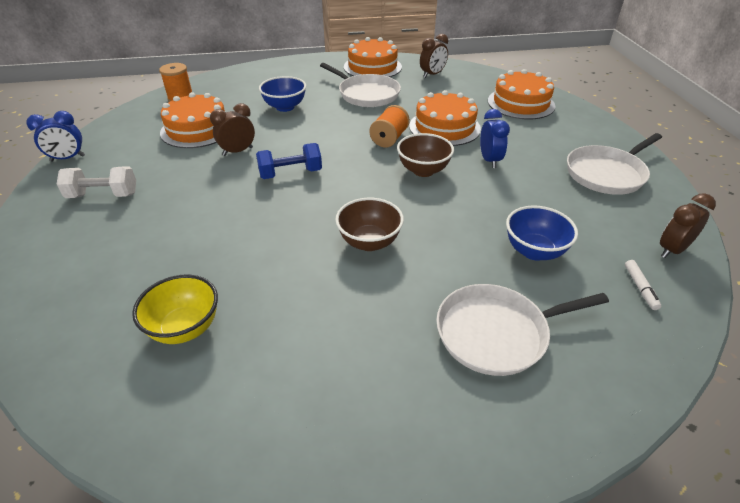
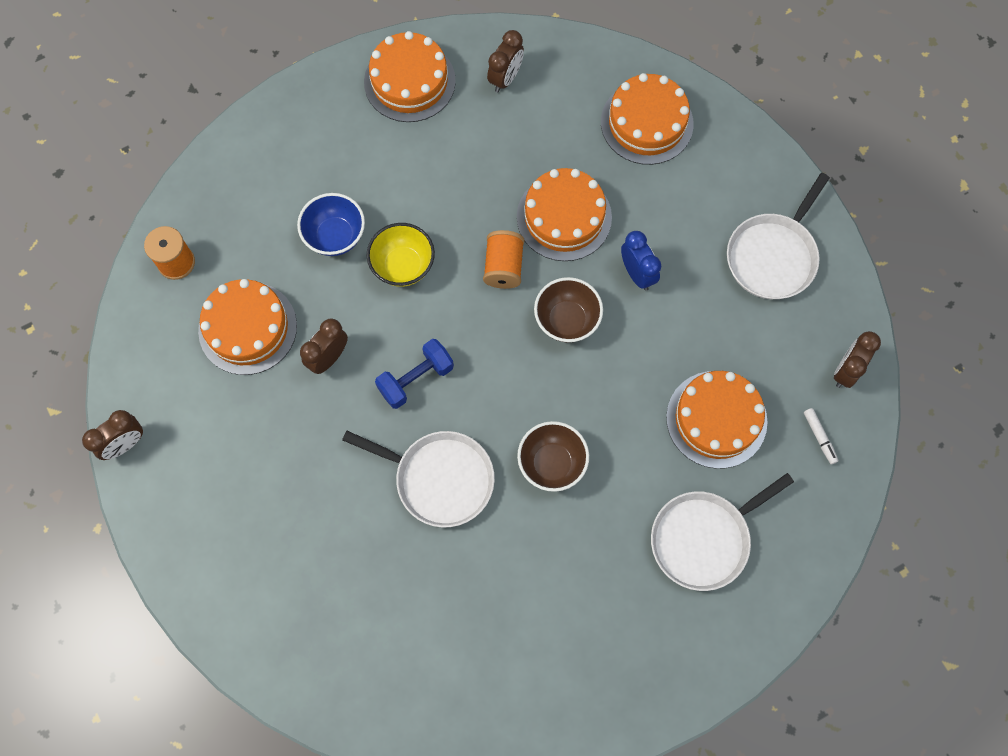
camera: 20 degrees left, 30 degrees up
(68, 158) = (125, 444): blue clock -> brown clock
(103, 195) = (222, 492): white dumbbell -> none
(185, 328) = (433, 632): yellow bowl -> yellow bowl (403, 266)
(366, 94) = (432, 165): white pan -> white pan (439, 479)
(534, 251) = (716, 419): blue bowl -> orange cake

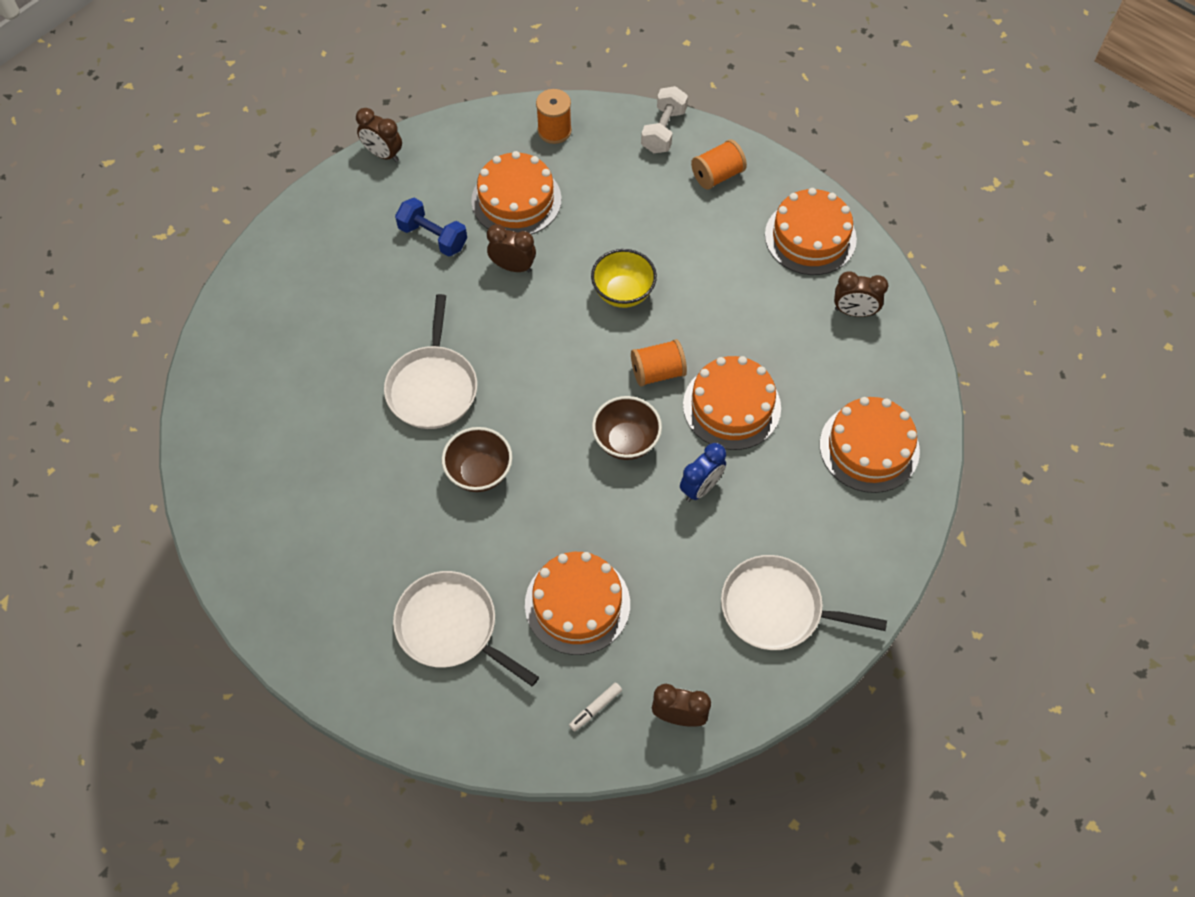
camera: 70 degrees right, 10 degrees down
(225, 160) = (663, 130): none -> white dumbbell
(303, 133) = (717, 175): none -> orange spool
(335, 236) = (629, 233): blue bowl -> none
(416, 379) = (519, 338): blue dumbbell -> blue dumbbell (433, 237)

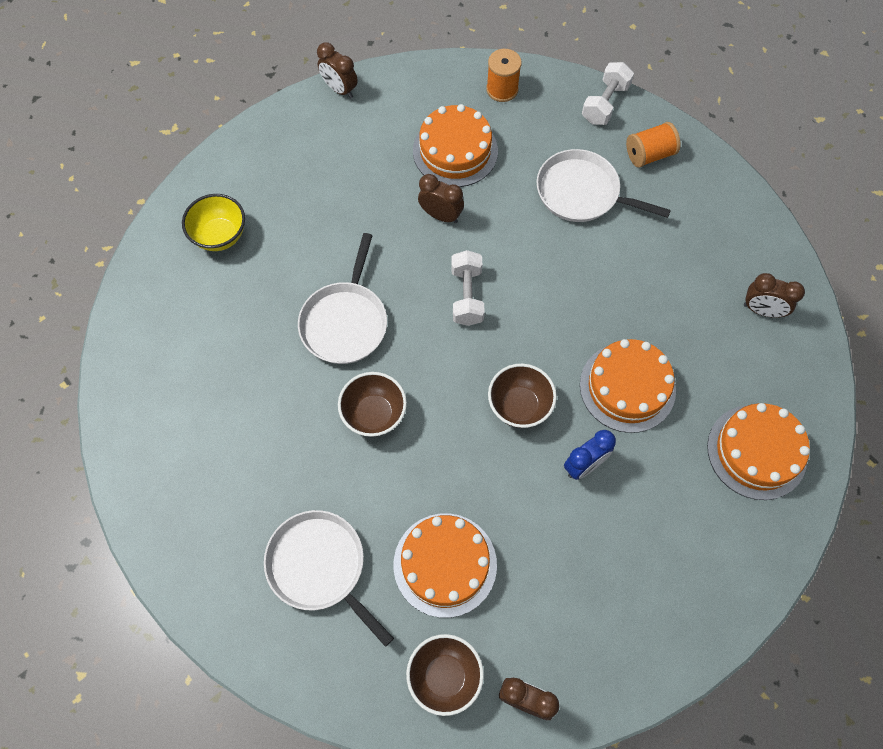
camera: 10 degrees right, 5 degrees up
(433, 237) = (371, 175): blue dumbbell -> none
(554, 342) = (467, 296): none -> white dumbbell
(595, 708) = (444, 676): white marker -> brown bowl
(623, 293) = (540, 257): yellow bowl -> yellow bowl (220, 236)
(657, 372) = (561, 341): orange spool -> none
(777, 608) = (640, 603): white pan -> white pan (582, 193)
(810, 237) = (730, 229): orange cake -> none

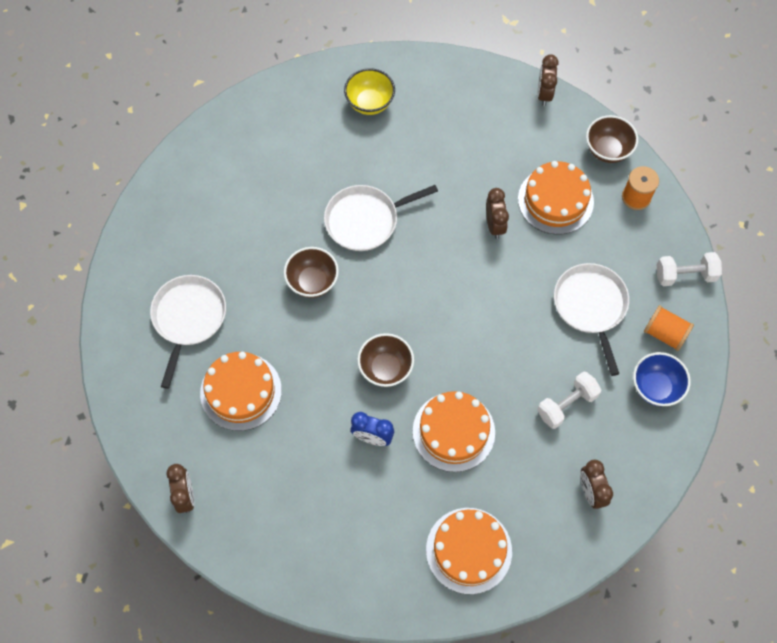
camera: 55 degrees right, 0 degrees up
(444, 676) = (168, 437): brown bowl -> brown bowl (607, 150)
(467, 296) = (444, 282): white dumbbell -> white dumbbell (566, 404)
(695, 195) = (655, 387): none -> blue bowl

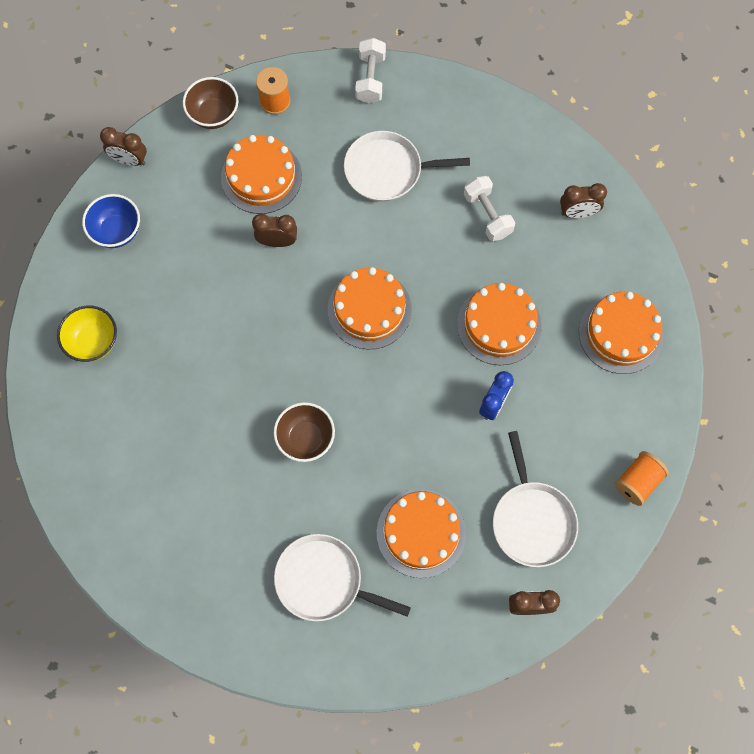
camera: 80 degrees left, 5 degrees up
(365, 220) = (242, 371): white pan -> white pan (532, 520)
(385, 368) = (420, 379): brown bowl -> none
(445, 314) = (369, 309): none -> orange cake
(655, 387) = (482, 133): blue bowl -> blue bowl (117, 231)
(664, 333) = (428, 111): orange spool -> orange spool (637, 482)

